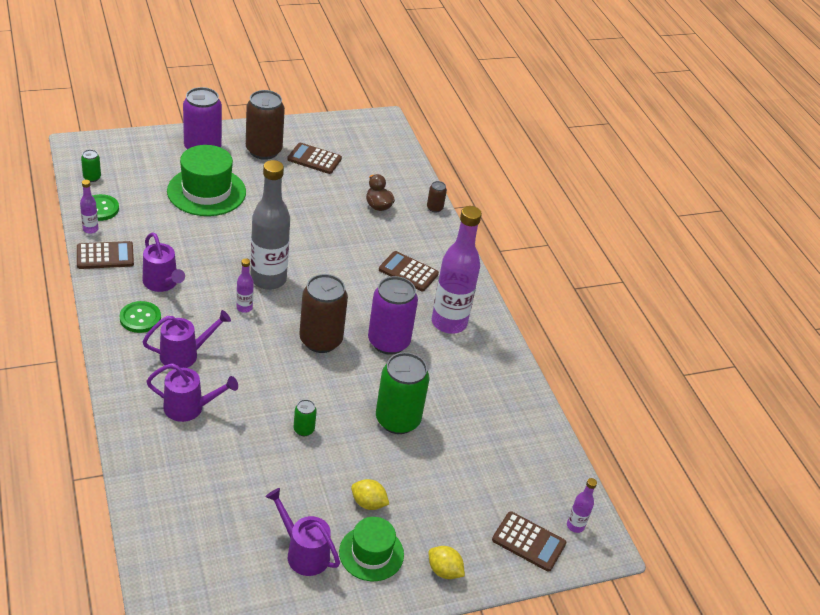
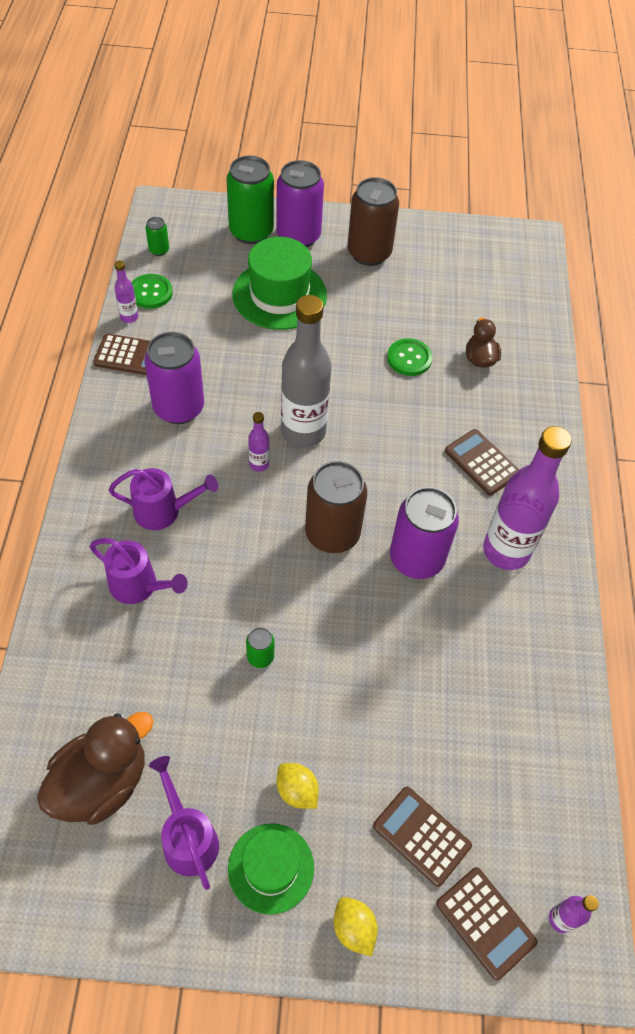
camera: 25 degrees right, 15 degrees up
(140, 318) = (134, 448): green button -> green button (409, 358)
(162, 284) = (179, 408): purple watering can -> purple can
(222, 537) = (101, 782): none -> brown duck
(314, 159) = (426, 277): brown calculator -> brown calculator (421, 836)
(397, 420) = (383, 677): green can -> green can (251, 232)
(434, 208) = (552, 377): brown can -> none

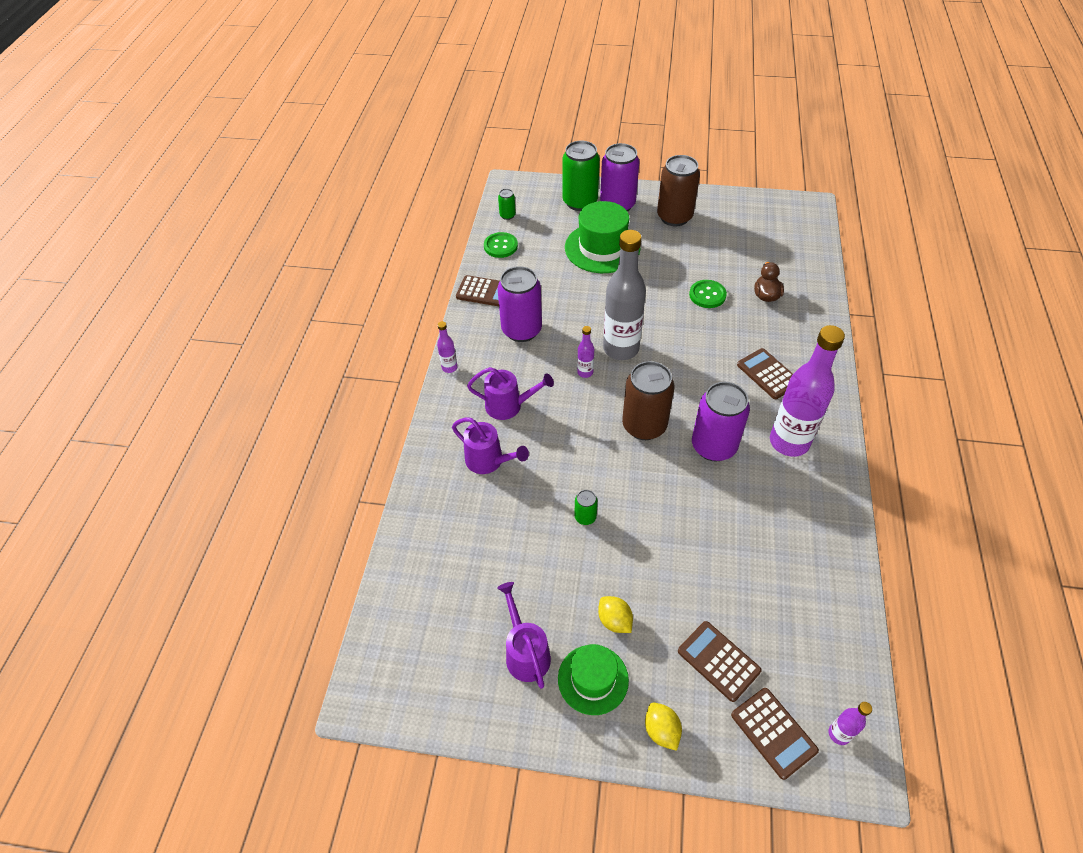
camera: 10 degrees right, 5 degrees down
(101, 782) = (457, 607): brown duck -> none
(129, 317) = (483, 264): purple bottle -> purple bottle (449, 367)

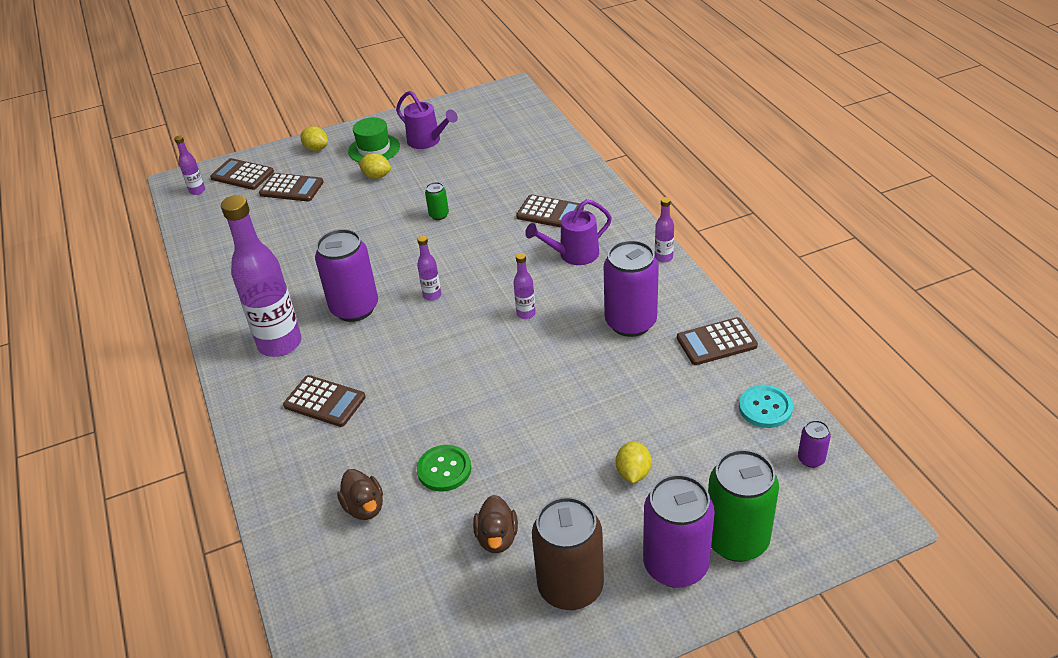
camera: 150 degrees right, 10 degrees down
(489, 461) = (550, 213): purple watering can -> brown calculator
(500, 246) = (765, 408): green button -> turquoise button
(507, 215) = (811, 459): green can -> purple can
(602, 248) = (633, 473): green hat -> yellow lemon
(621, 349) = (506, 353): grey bottle -> none
(644, 426) = (432, 295): brown can -> purple bottle
(697, 250) = (497, 538): none -> brown duck

